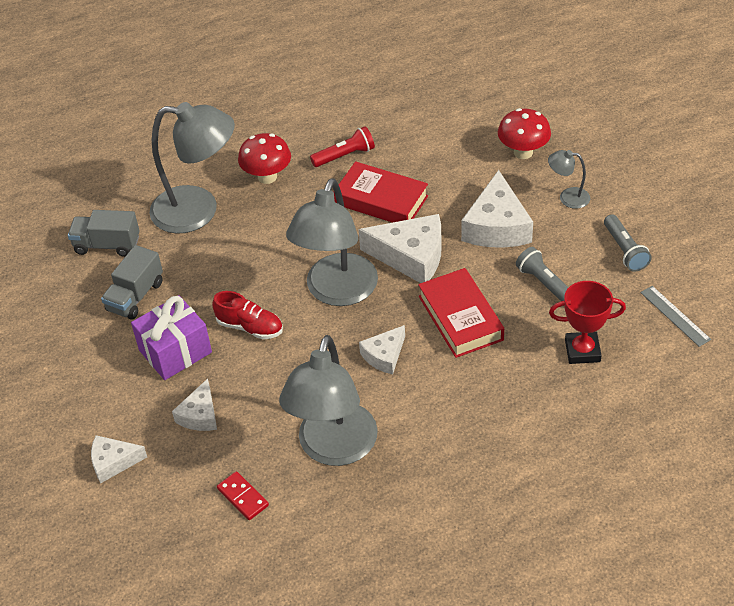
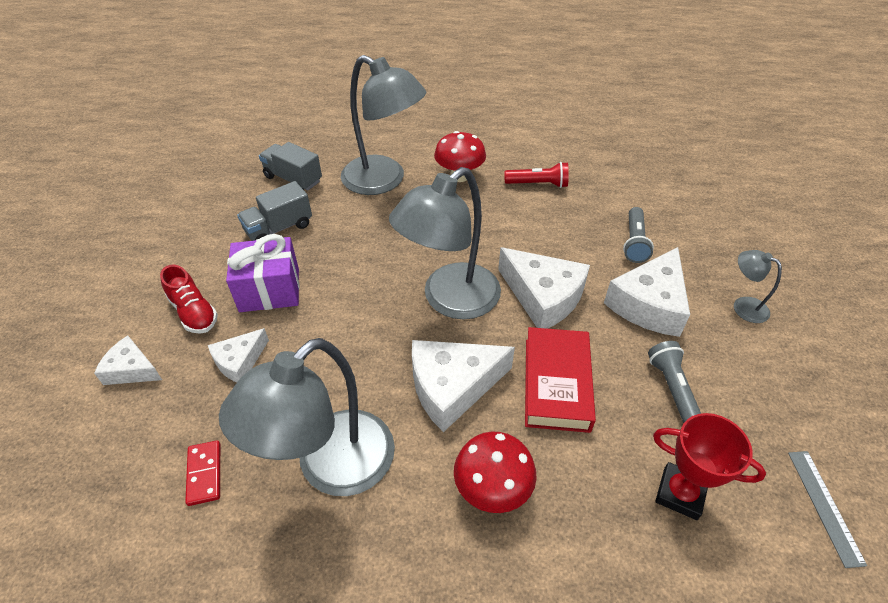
camera: 25 degrees right, 0 degrees up
(250, 327) = (348, 297): red shoe -> red shoe (194, 312)
(381, 200) = (547, 233): red book -> none
(384, 355) = (452, 387): white cheese -> white cheese, size x1.75
(523, 152) = (714, 244): red mushroom -> red mushroom (492, 489)
(624, 250) = (787, 392): grey flashlight -> grey flashlight (634, 242)

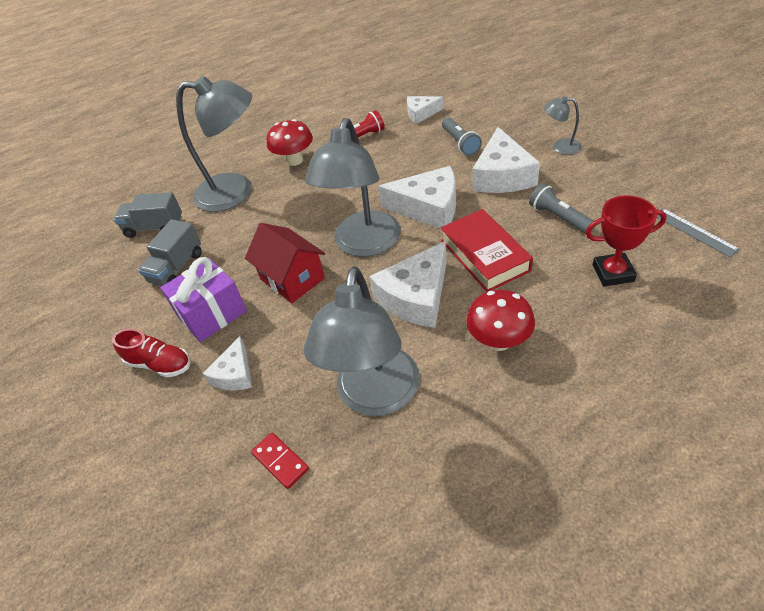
camera: 25 degrees left, 0 degrees up
(132, 369) = (143, 433): white cheese -> white cheese (421, 113)
(360, 297) = (292, 279): none -> red house

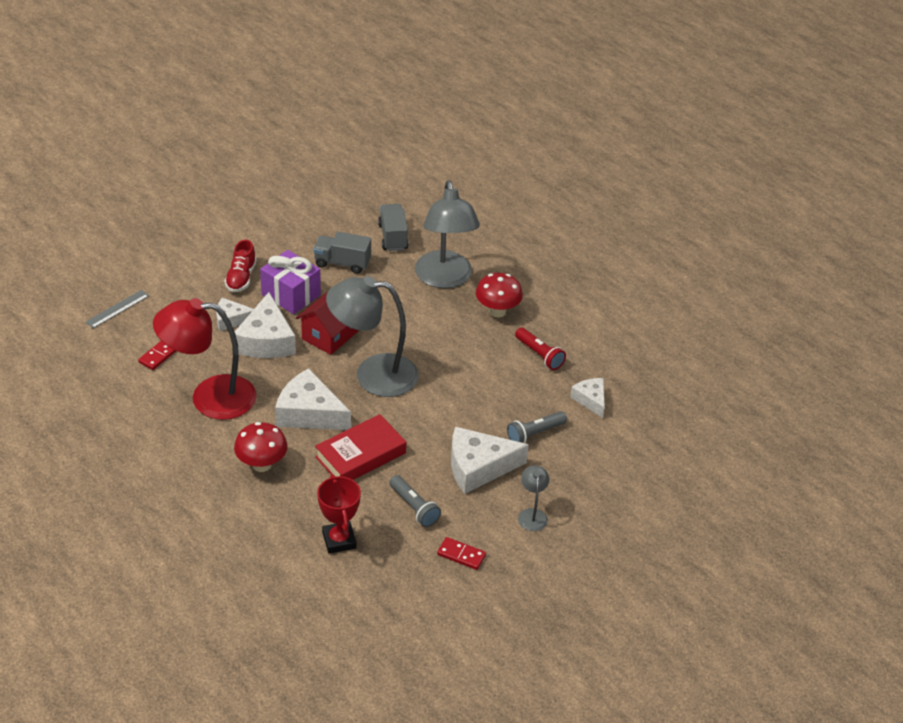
camera: 70 degrees right, 5 degrees down
(375, 397) = (209, 397): grey lamp -> red lamp
(428, 208) = (425, 415): white cheese -> white cheese (266, 340)
(559, 217) = (414, 507): grey flashlight -> grey flashlight turned 105 degrees clockwise
(618, 188) = (461, 555): none -> red domino
(694, 232) = (395, 604): grey ruler -> grey ruler (117, 309)

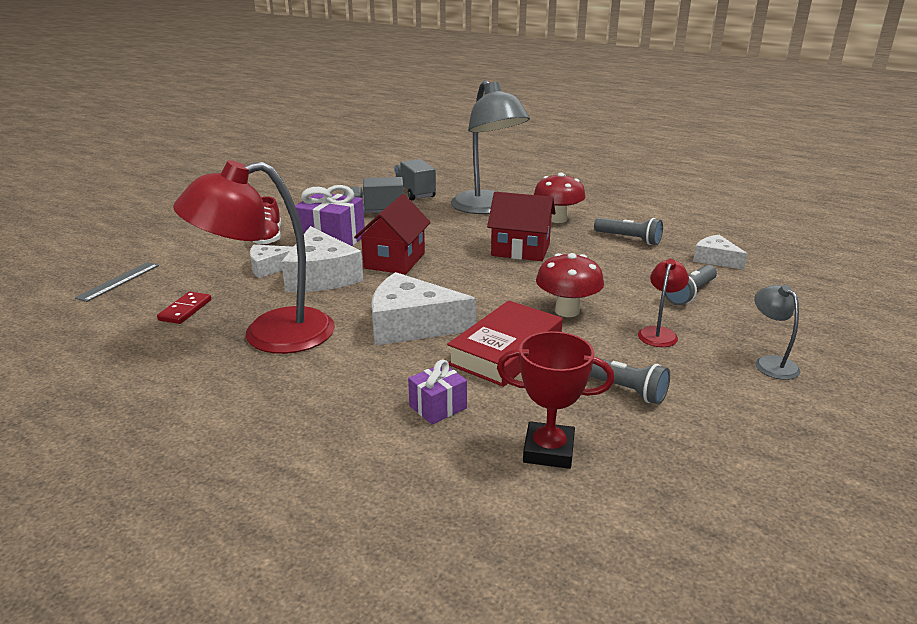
camera: 15 degrees left, 15 degrees down
(261, 464) = (377, 387): red mushroom -> red mushroom (567, 311)
(291, 491) = (438, 407): none -> purple gift
(339, 540) = (548, 451): red trophy -> red trophy turned 45 degrees counterclockwise
(373, 375) = (466, 281): grey lamp -> none
(438, 346) = (520, 250): none -> red house
(461, 555) = (733, 427): red domino -> none
(478, 467) = (659, 333): white cheese -> red lamp
(539, 355) = (629, 239): red flashlight -> grey flashlight

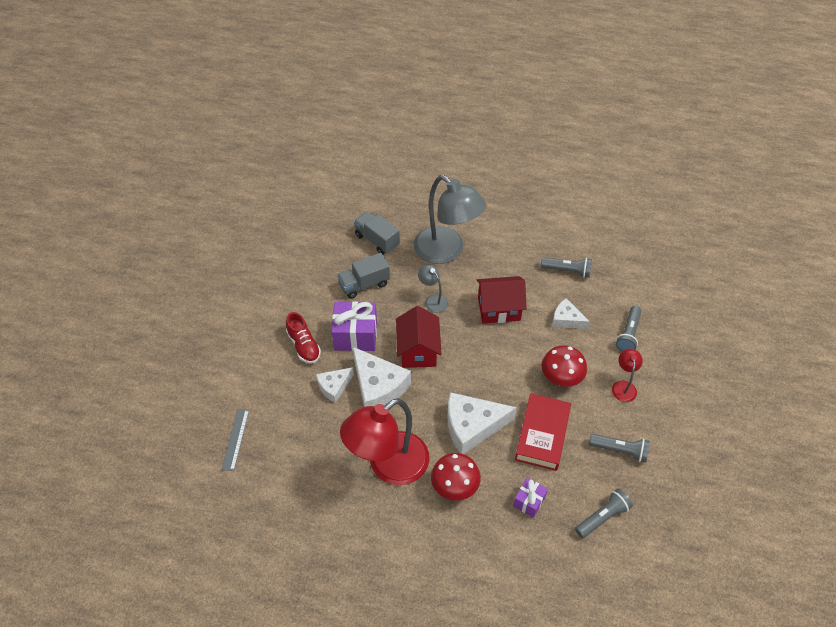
camera: 20 degrees left, 25 degrees up
(185, 310) = (312, 458): red domino -> none
(548, 451) = (602, 517): red trophy -> grey flashlight
(557, 219) = (506, 255): red mushroom -> red mushroom (454, 487)
(715, 259) = (632, 283): white cheese -> white cheese (566, 319)
(770, 363) = (692, 398): grey lamp -> grey lamp (433, 300)

